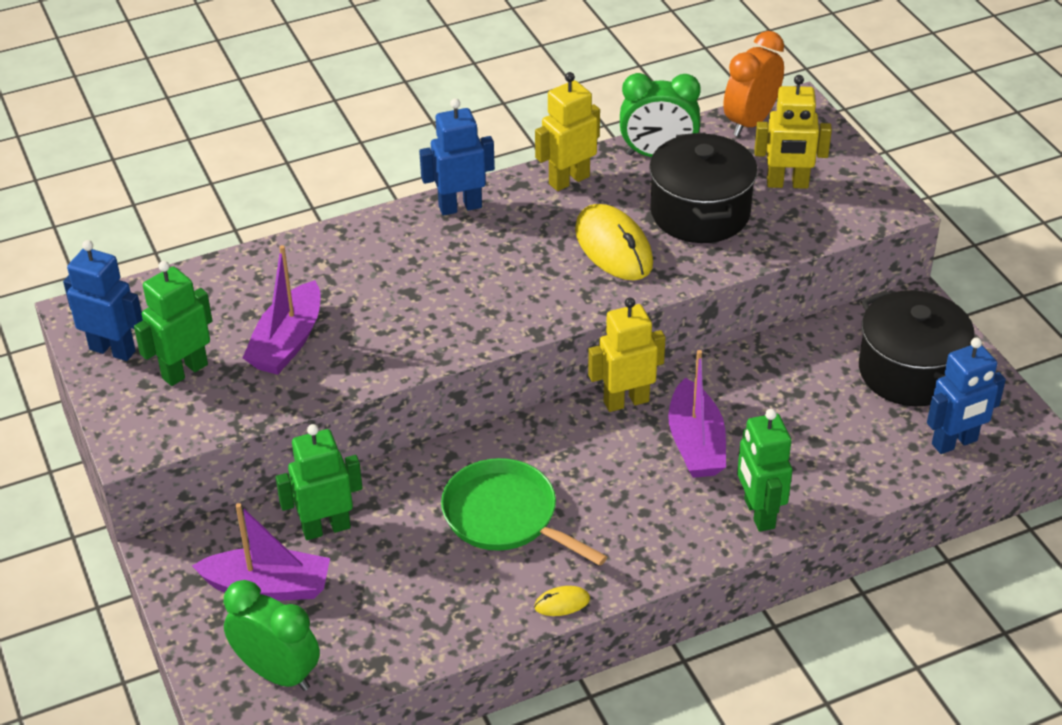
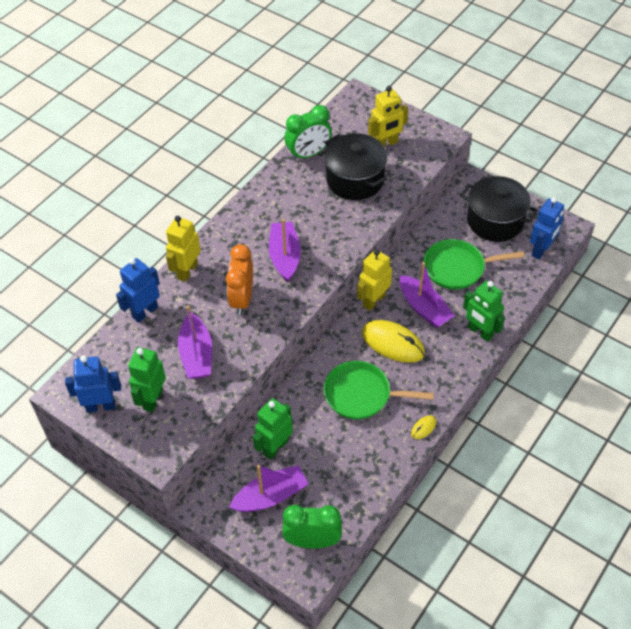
camera: 30 degrees left, 10 degrees up
(460, 207) = (227, 230): blue robot -> blue robot (145, 312)
(513, 271) = (285, 256): none -> purple boat
(569, 180) = (273, 189): yellow robot -> yellow robot (187, 271)
(613, 247) = (326, 219): yellow mouse -> yellow mouse (393, 343)
(750, 122) = (341, 114): orange clock -> orange clock (242, 299)
(794, 411) = (457, 268): none -> green pan

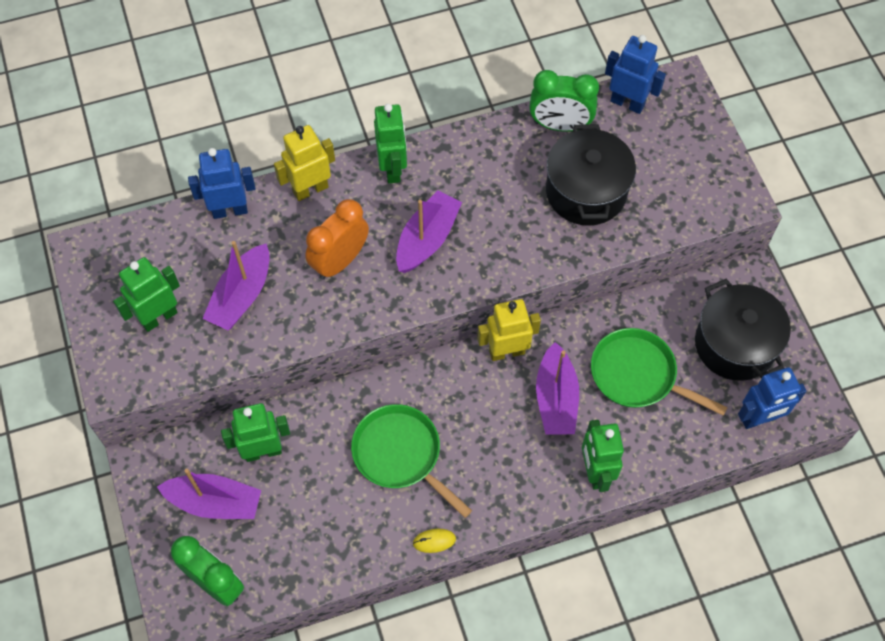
camera: 35 degrees right, 10 degrees up
(101, 406) = (104, 290): blue robot -> blue robot (627, 103)
(229, 231) = (392, 169): none -> green robot
(385, 144) = (662, 167): yellow robot -> none
(393, 343) = (485, 417): yellow mouse -> none

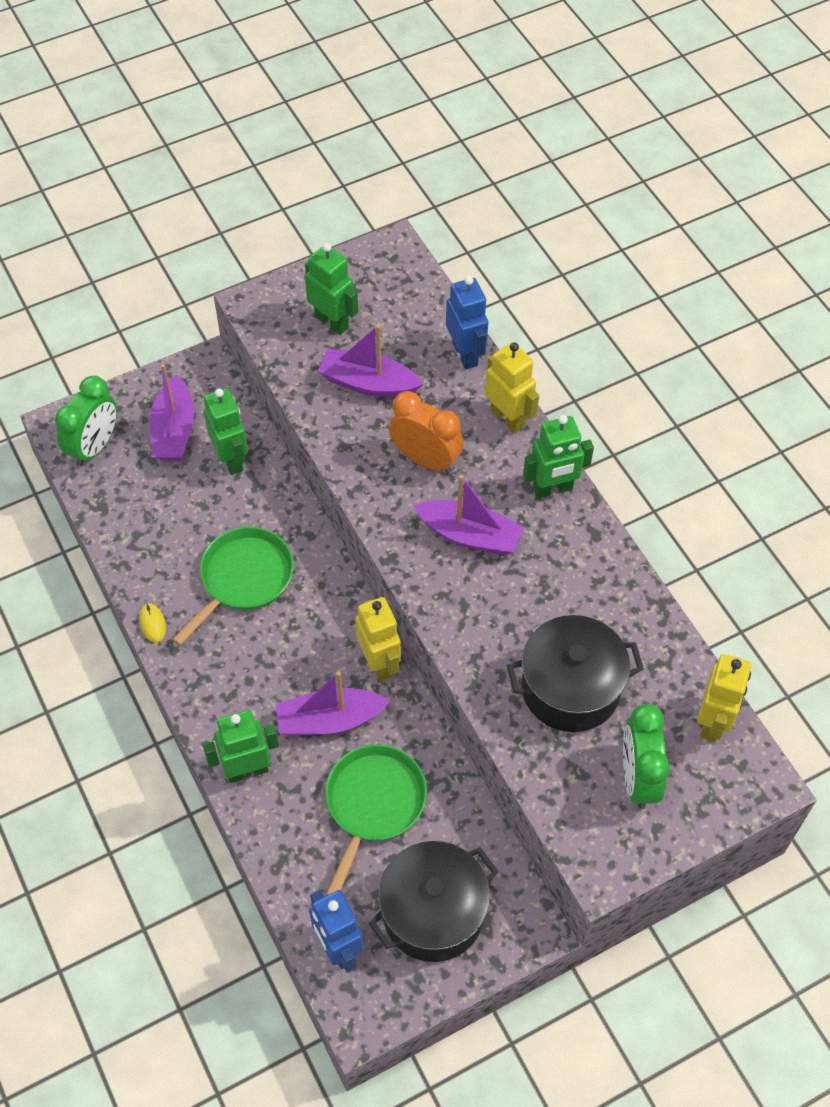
camera: 80 degrees right, 5 degrees down
(560, 125) = (658, 650): green clock -> green clock (637, 778)
(627, 103) = (713, 722): blue robot -> yellow robot

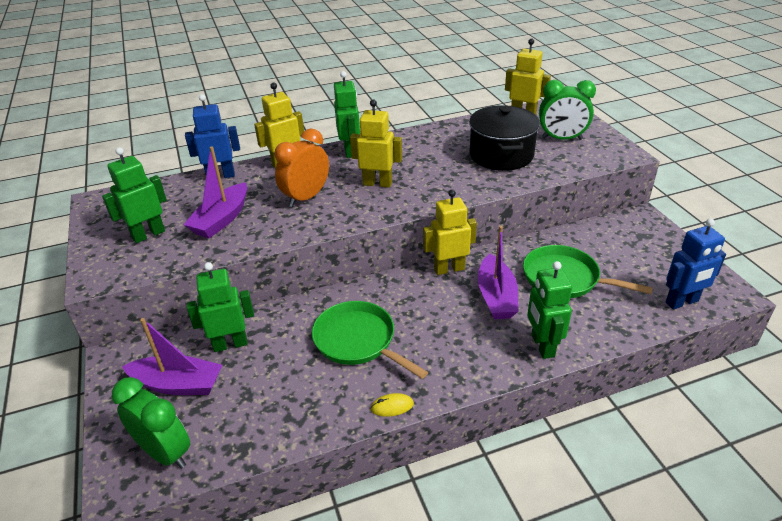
camera: 80 degrees left, 20 degrees down
(433, 912) = (643, 256): black pot -> none
(469, 535) = (377, 183): purple boat -> yellow robot

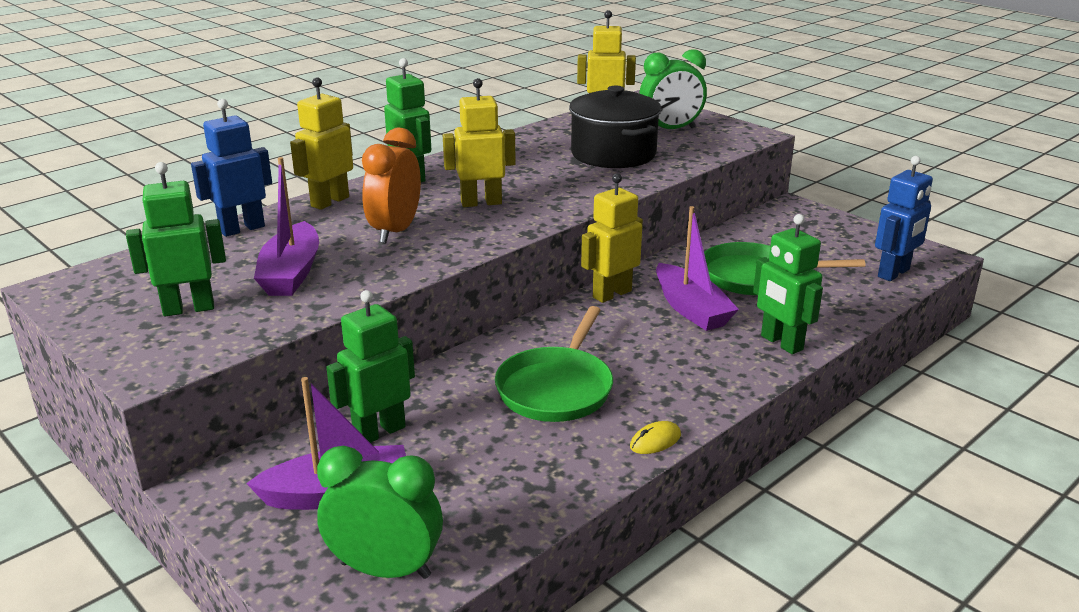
camera: 25 degrees left, 10 degrees down
(148, 234) = (188, 308): green robot -> green robot turned 45 degrees clockwise
(358, 341) = (556, 388): green pan -> green pan turned 90 degrees counterclockwise

